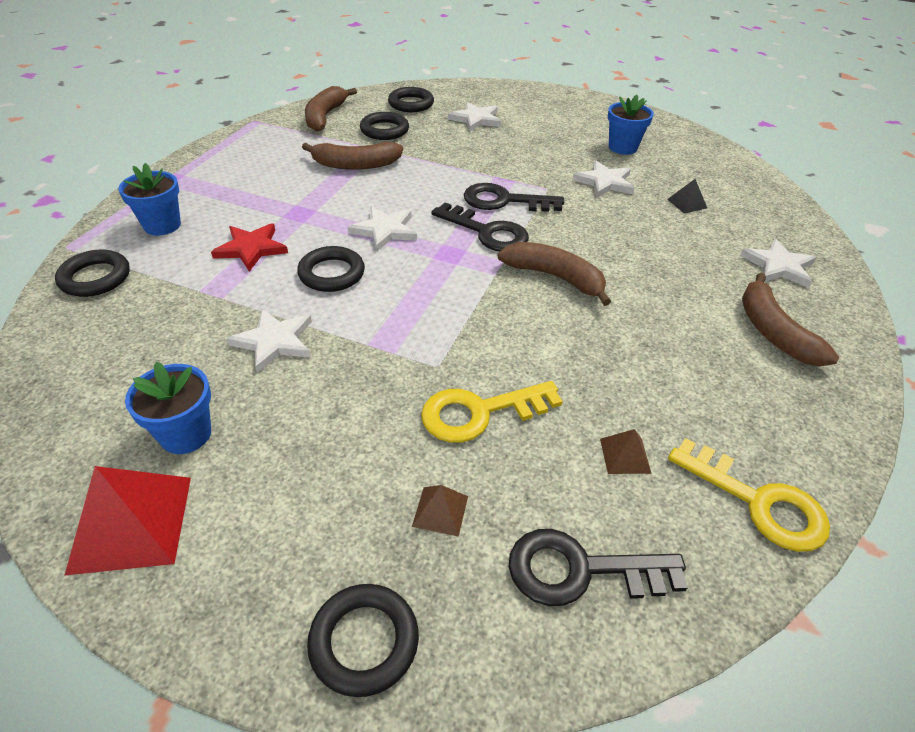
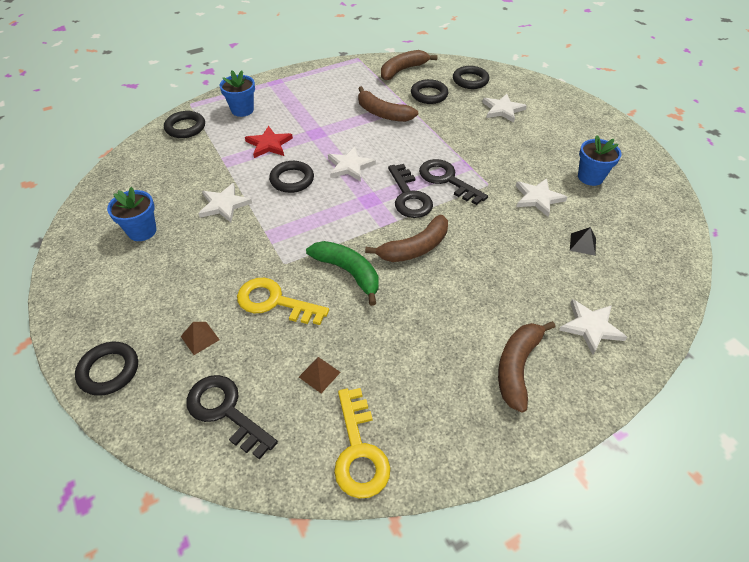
camera: 40 degrees right, 5 degrees up
(131, 523) = (85, 259): red pyramid -> none
(520, 335) = (348, 272): none -> green banana
(555, 277) = (415, 248): brown banana -> brown banana turned 75 degrees clockwise

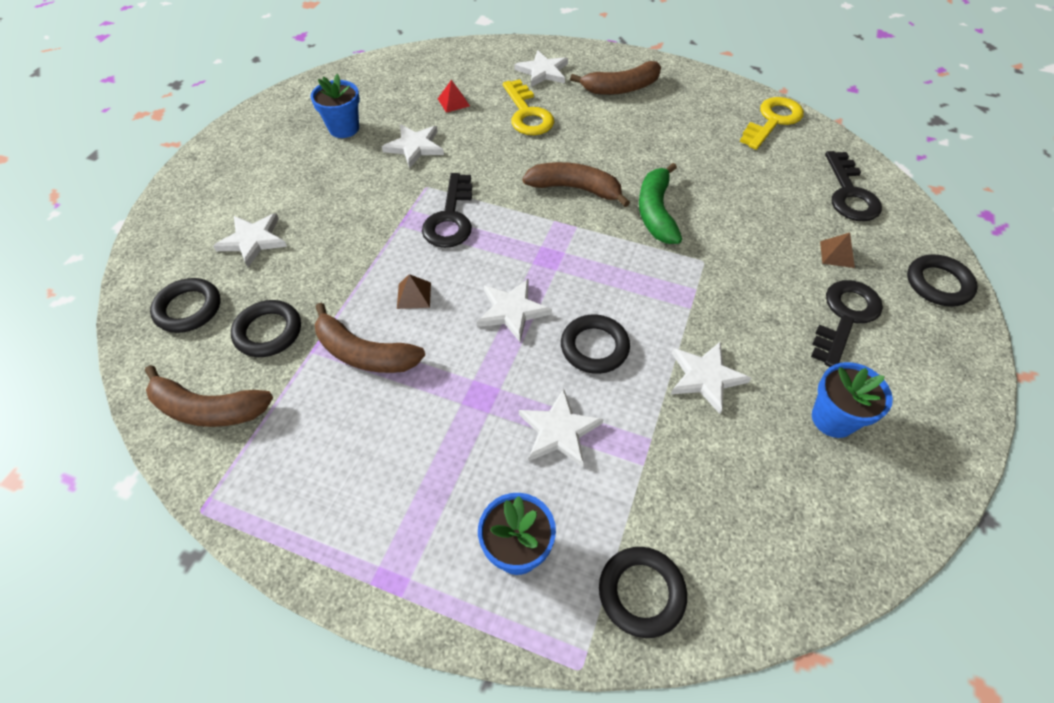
camera: 130 degrees left, 5 degrees up
(269, 144) = (559, 431): red star -> white star
(275, 302) = (745, 235): yellow key -> yellow key (527, 114)
(319, 374) = (758, 168): brown pyramid -> brown pyramid (414, 295)
(382, 113) = (364, 353): brown banana -> brown banana turned 120 degrees clockwise
(409, 196) = (509, 231): black key -> black key (845, 317)
(583, 244) = (453, 102): black pyramid -> red pyramid

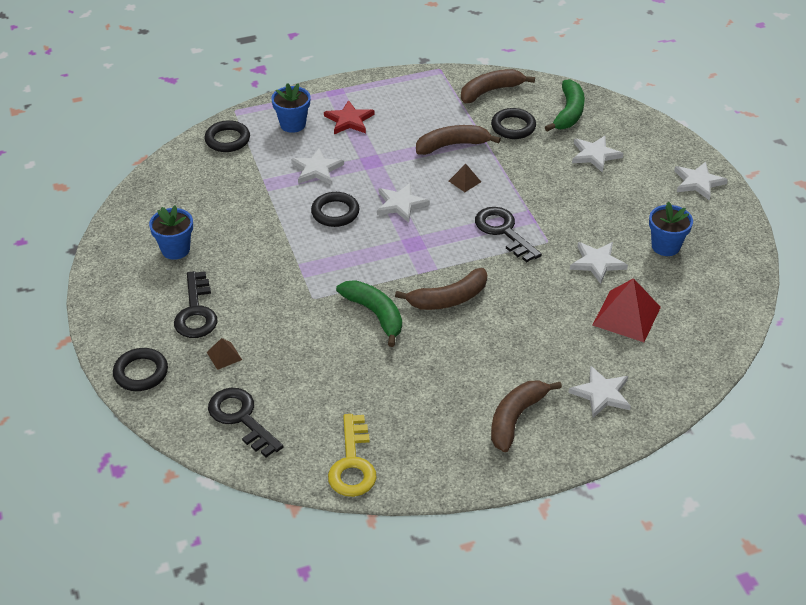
camera: 140 degrees right, 10 degrees down
(188, 309) = (568, 113): black ring -> green banana
(433, 495) = (349, 120): none -> red star
(453, 102) = (626, 316): red pyramid -> red pyramid, size x2.05
(527, 114) = (558, 341): yellow key -> none
(705, 377) = (260, 232): white star -> white star (698, 182)

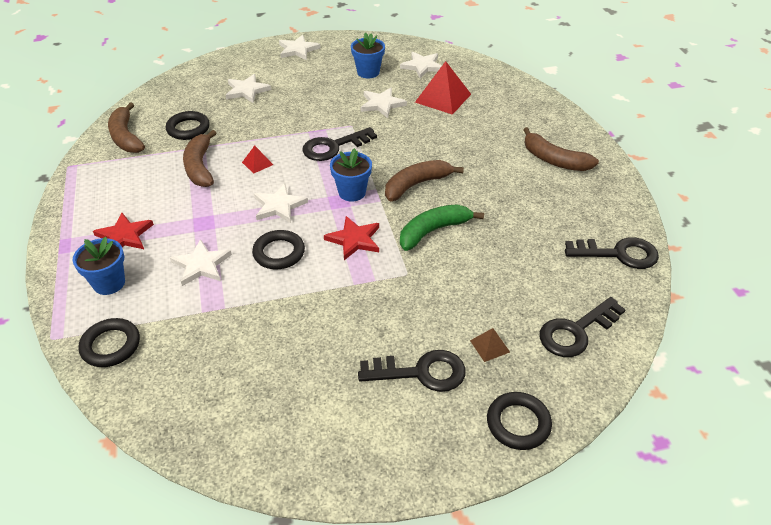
camera: 85 degrees left, 0 degrees up
(175, 249) = (310, 396): blue flower pot -> blue flower pot (352, 192)
(352, 463) = (618, 254): yellow key -> black key
(357, 259) = (354, 240): none -> red star
(448, 299) = (416, 185): brown banana -> brown banana turned 105 degrees counterclockwise
(464, 181) = (257, 163): brown pyramid -> red pyramid
(568, 113) = (182, 97): green banana -> none
(601, 394) = (524, 118): white star -> white star (422, 66)

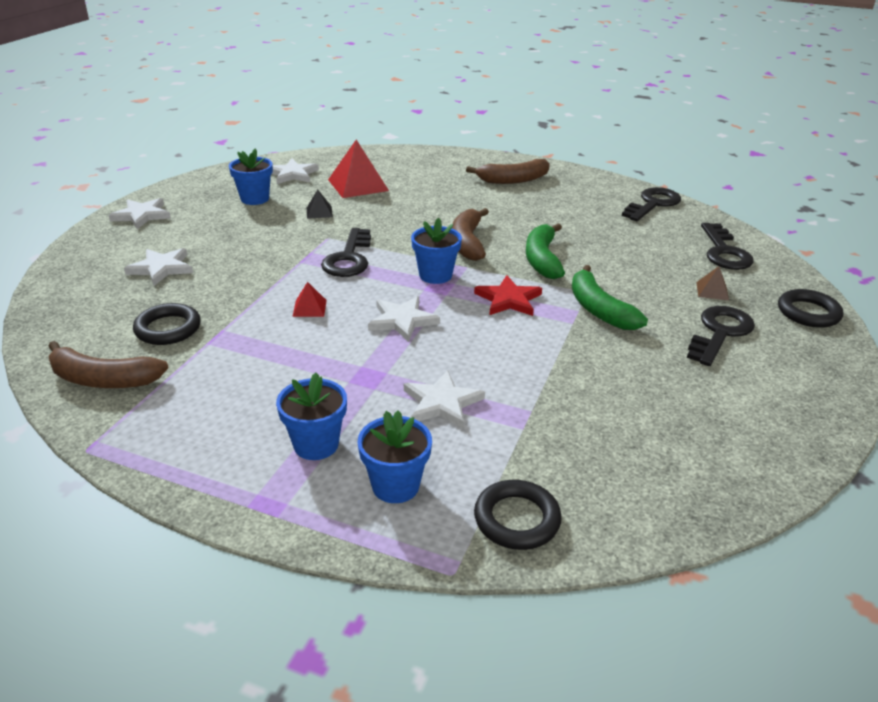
camera: 55 degrees left, 10 degrees down
(124, 236) = (316, 444): red star -> blue flower pot
(200, 167) = (258, 345): brown banana -> none
(279, 253) = (479, 347): black ring -> none
(382, 104) = (319, 212): white star -> black pyramid
(387, 290) = (599, 309): none -> green banana

